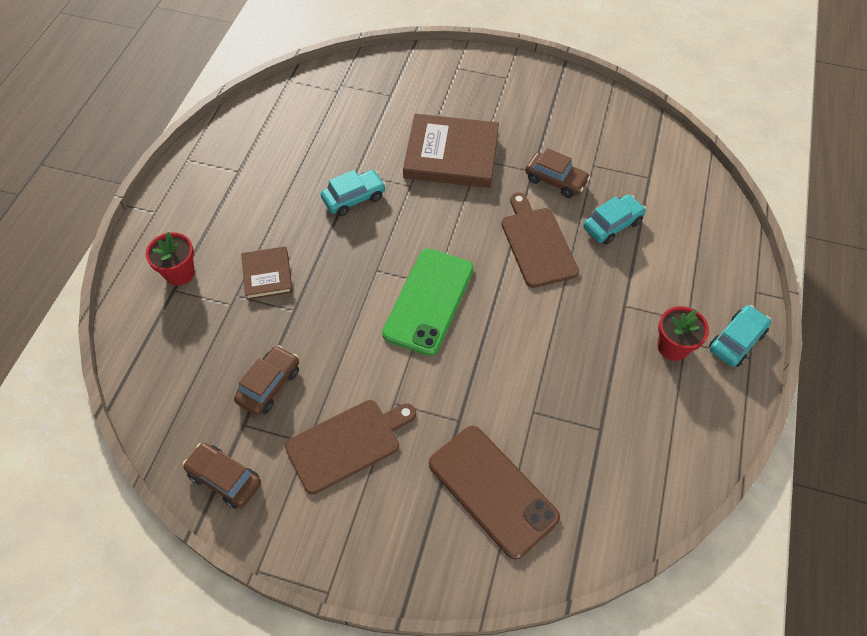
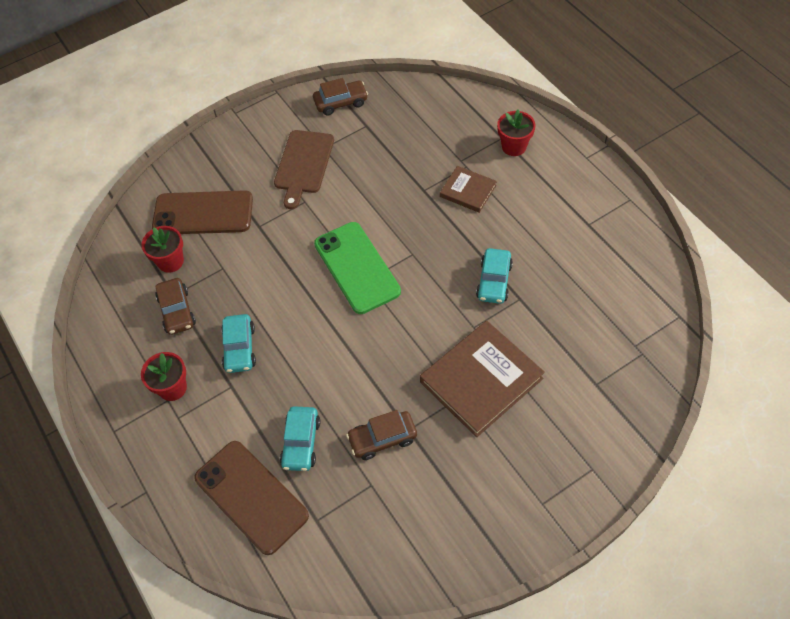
camera: 135 degrees right, 0 degrees up
(269, 385) = (380, 149): brown car -> brown car (177, 311)
(537, 244) = (336, 372): brown cutting board -> none
(572, 467) = (170, 261): none -> red flower pot
(680, 224) = (251, 496): none -> brown phone
(736, 341) = (132, 435): turquoise car -> turquoise car (239, 348)

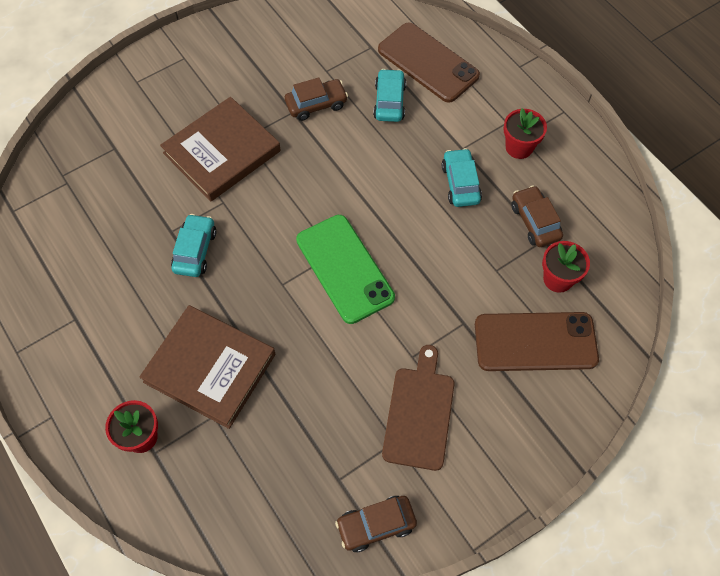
camera: 175 degrees right, 5 degrees up
(468, 191) = (210, 368): brown book -> brown book, size x1.85

